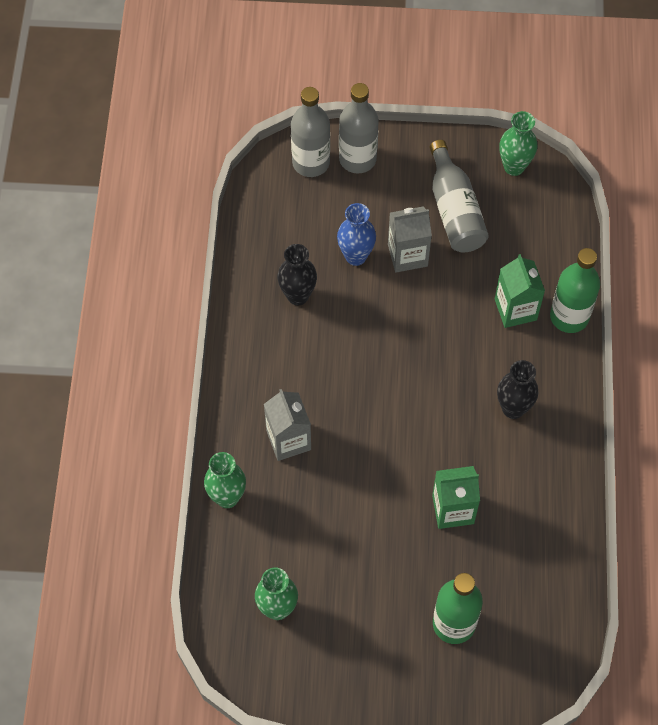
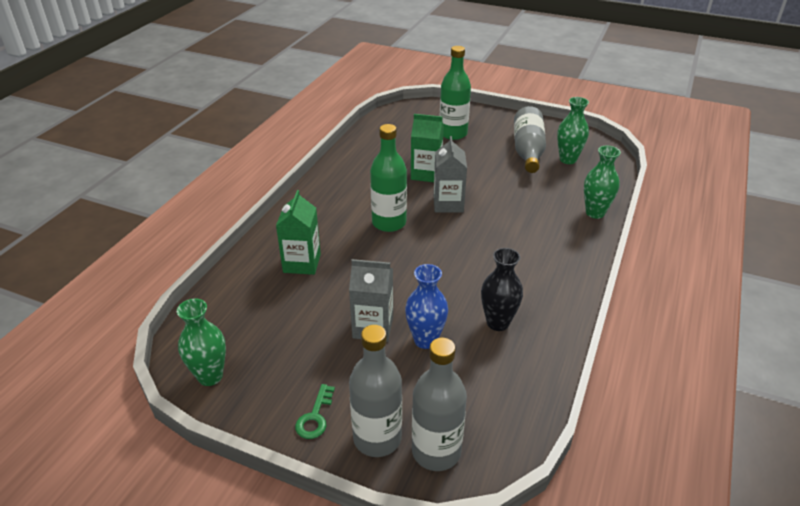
camera: 160 degrees left, 25 degrees down
(288, 440) = (537, 231): grey carton -> grey carton (448, 204)
(412, 160) = (315, 417): none -> green key
(454, 210) = (301, 353): grey bottle -> grey bottle (528, 151)
(513, 408) = (349, 209): black vase -> none
(569, 316) = (261, 248): green bottle -> green bottle (389, 223)

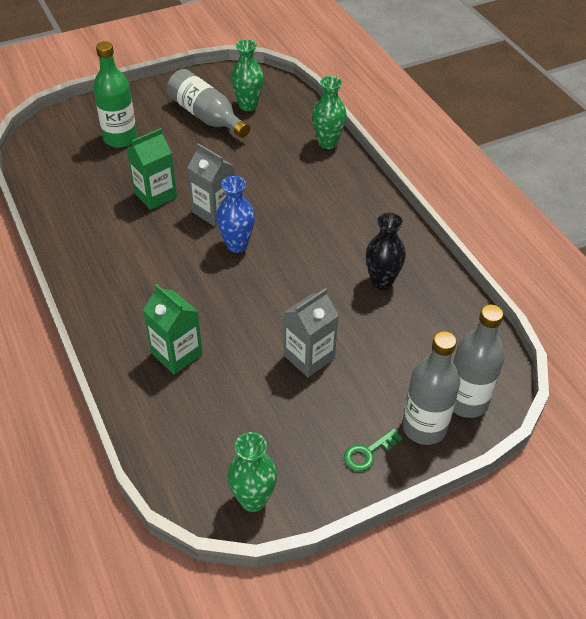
camera: 50 degrees left, 10 degrees up
(315, 417) = (368, 452): green key -> green key turned 90 degrees clockwise
(389, 223) = (192, 263): green bottle -> none
(425, 340) = (356, 335): blue vase -> blue vase (237, 245)

